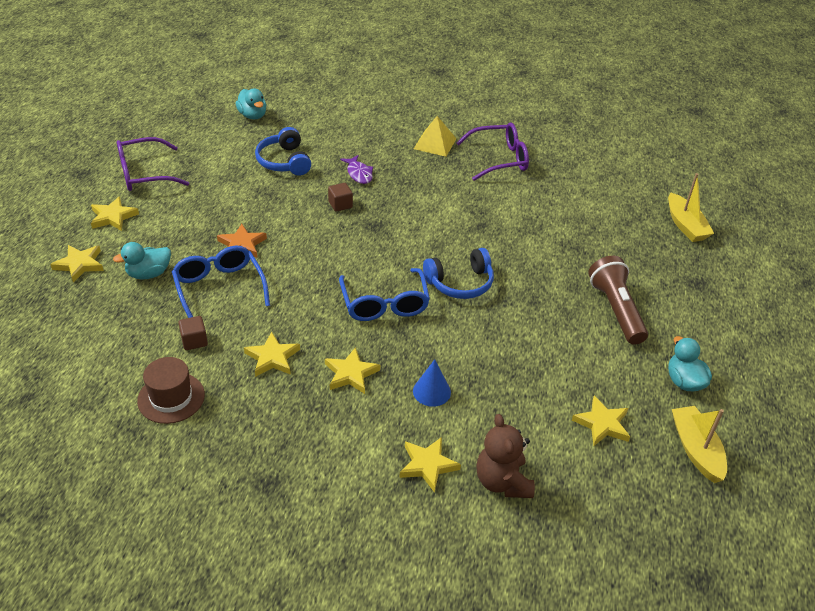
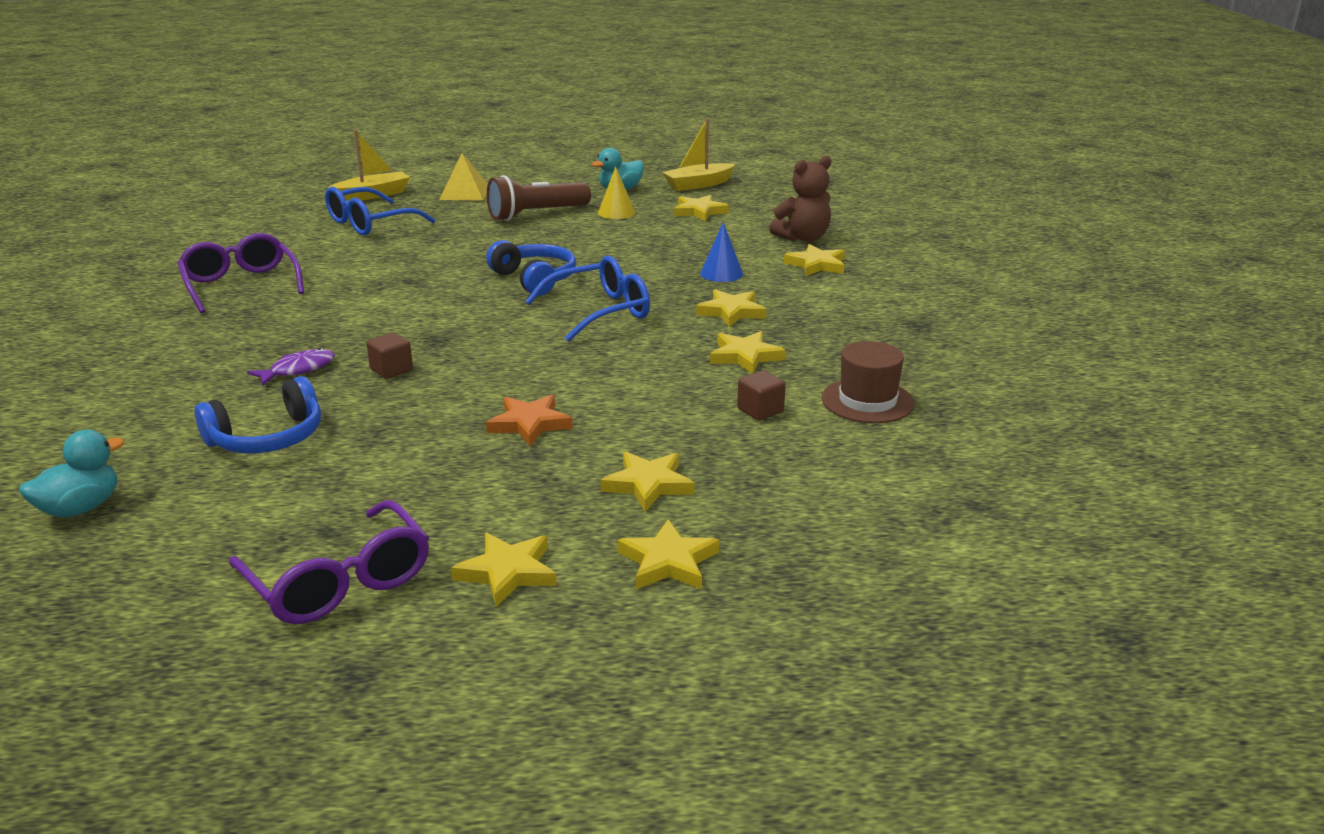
camera: 105 degrees left, 15 degrees down
(149, 274) = (648, 484): turquoise duck -> yellow star
(219, 288) = (642, 418): blue glasses -> blue glasses (370, 223)
(435, 143) = (197, 329): yellow pyramid -> yellow pyramid (465, 193)
(611, 362) = (616, 212): none -> yellow cone

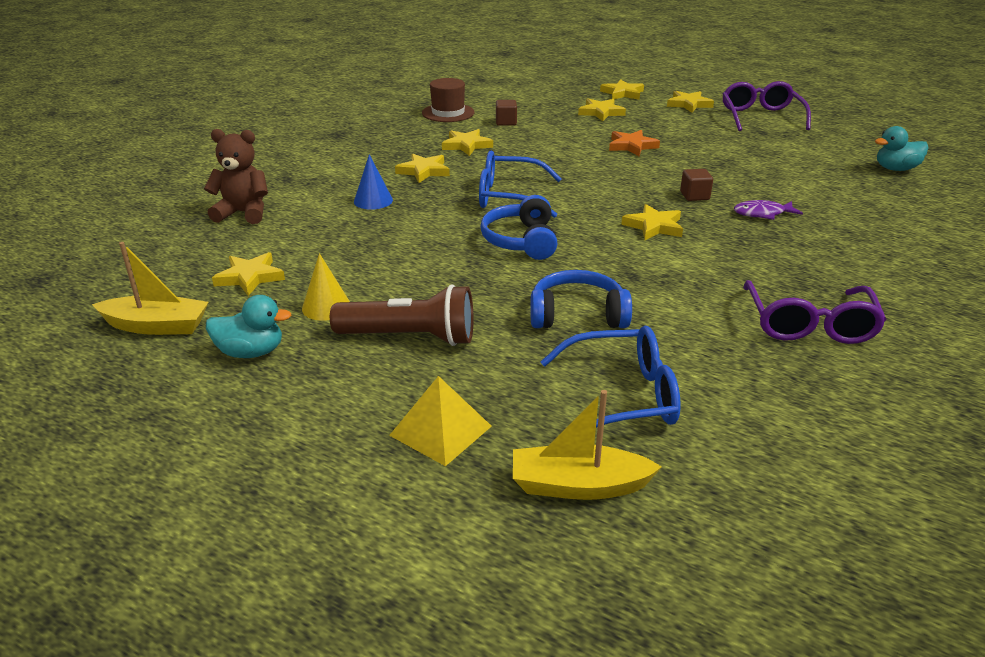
camera: 145 degrees left, 5 degrees up
(268, 438) = (789, 176): blue headphones -> blue headphones (577, 315)
(816, 265) = (294, 187): yellow star -> yellow star (654, 226)

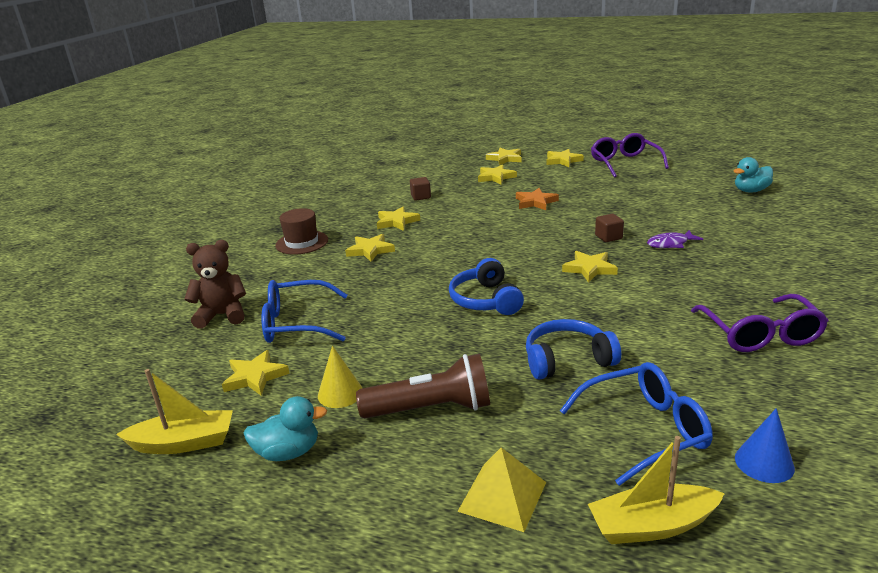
camera: 10 degrees left, 5 degrees down
(373, 200) = (337, 284): blue cone -> blue cone (764, 462)
(448, 113) = (367, 195): brown hat -> brown hat (302, 243)
(508, 196) = (455, 262): blue glasses -> blue glasses (296, 323)

